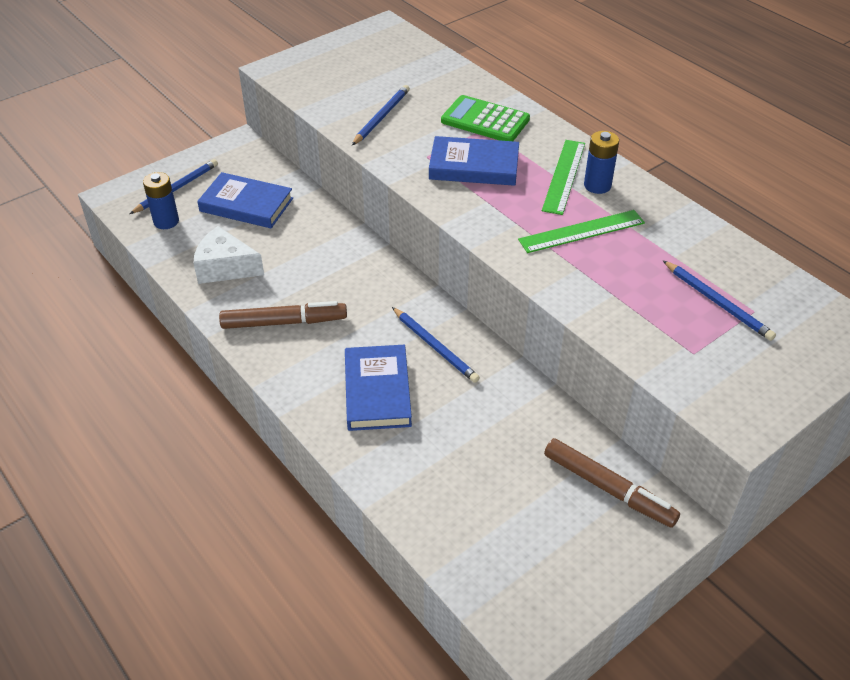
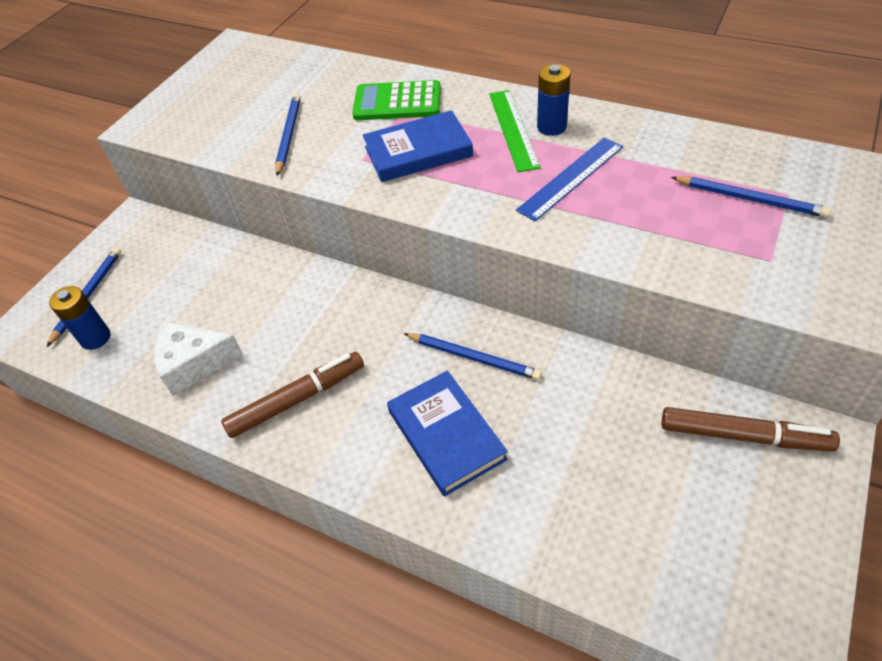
camera: 20 degrees left, 5 degrees up
(246, 205) = (178, 284): blue book -> none
(581, 231) = (571, 178): green ruler -> blue ruler

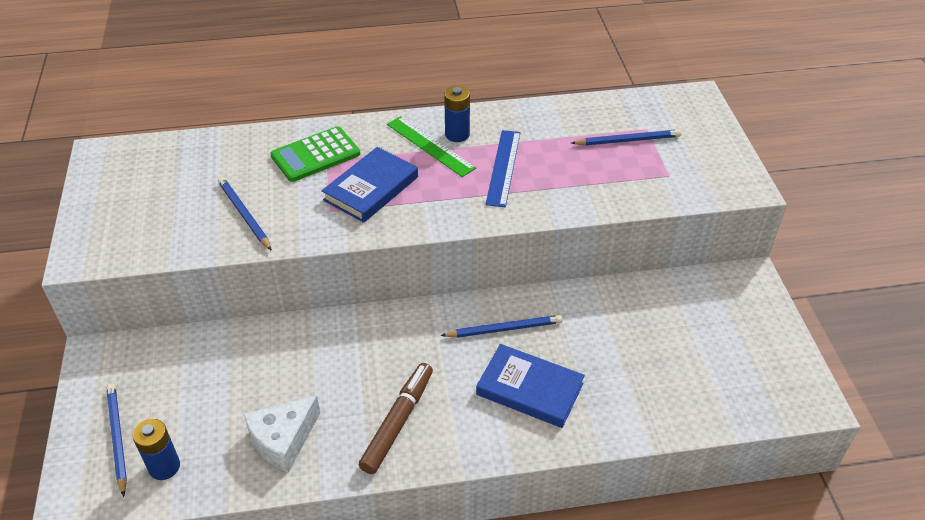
camera: 40 degrees left, 5 degrees down
(743, 436) = (707, 297): brown marker -> none

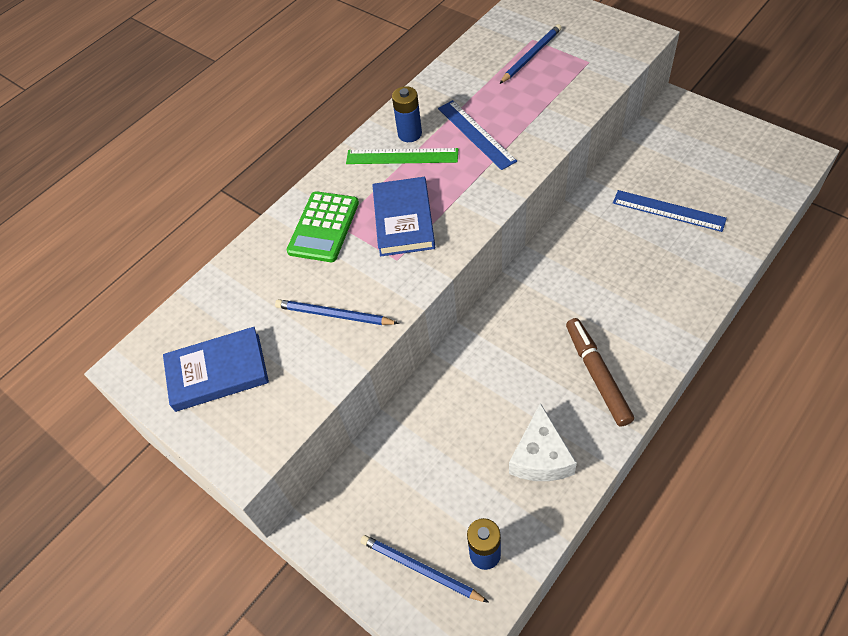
camera: 35 degrees left, 10 degrees up
(504, 329) = (579, 255): blue pencil -> none
(529, 389) = (646, 281): blue book -> blue book (218, 372)
(623, 352) = (668, 210): none -> blue ruler

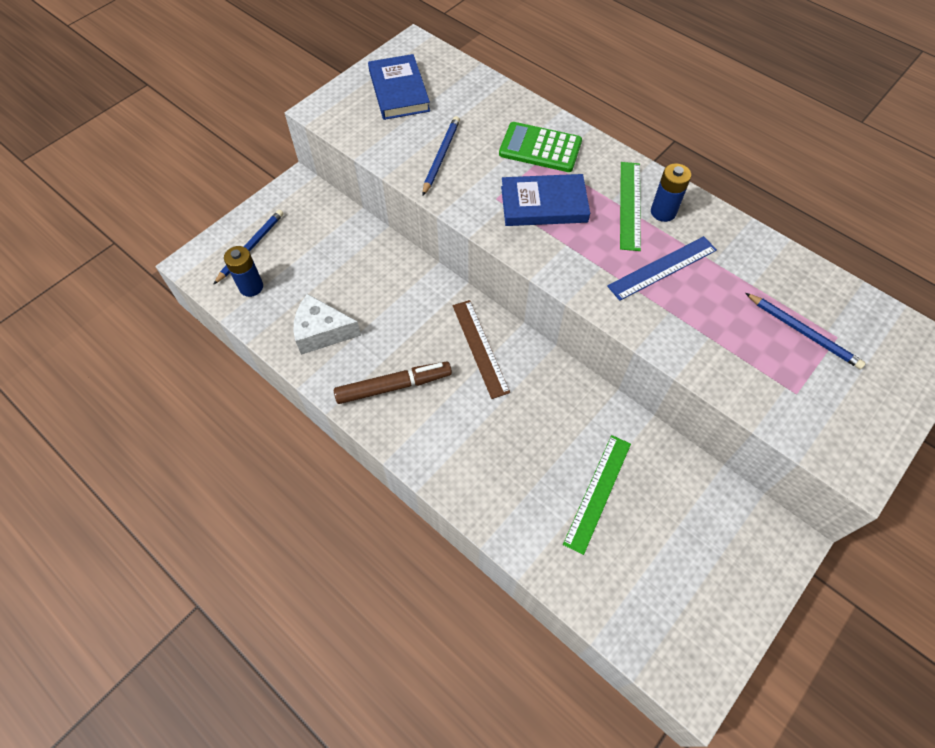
camera: 85 degrees right, 5 degrees up
(538, 304) = (480, 348): none -> brown ruler
(668, 210) = (598, 492): blue ruler -> green ruler

